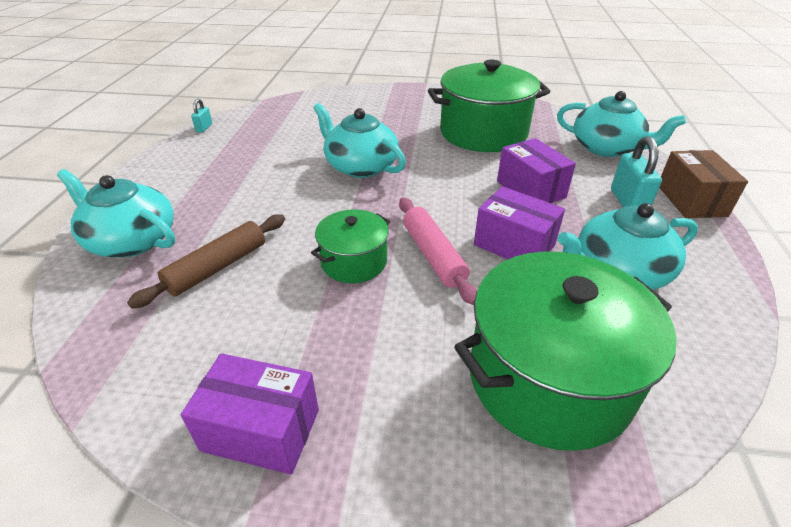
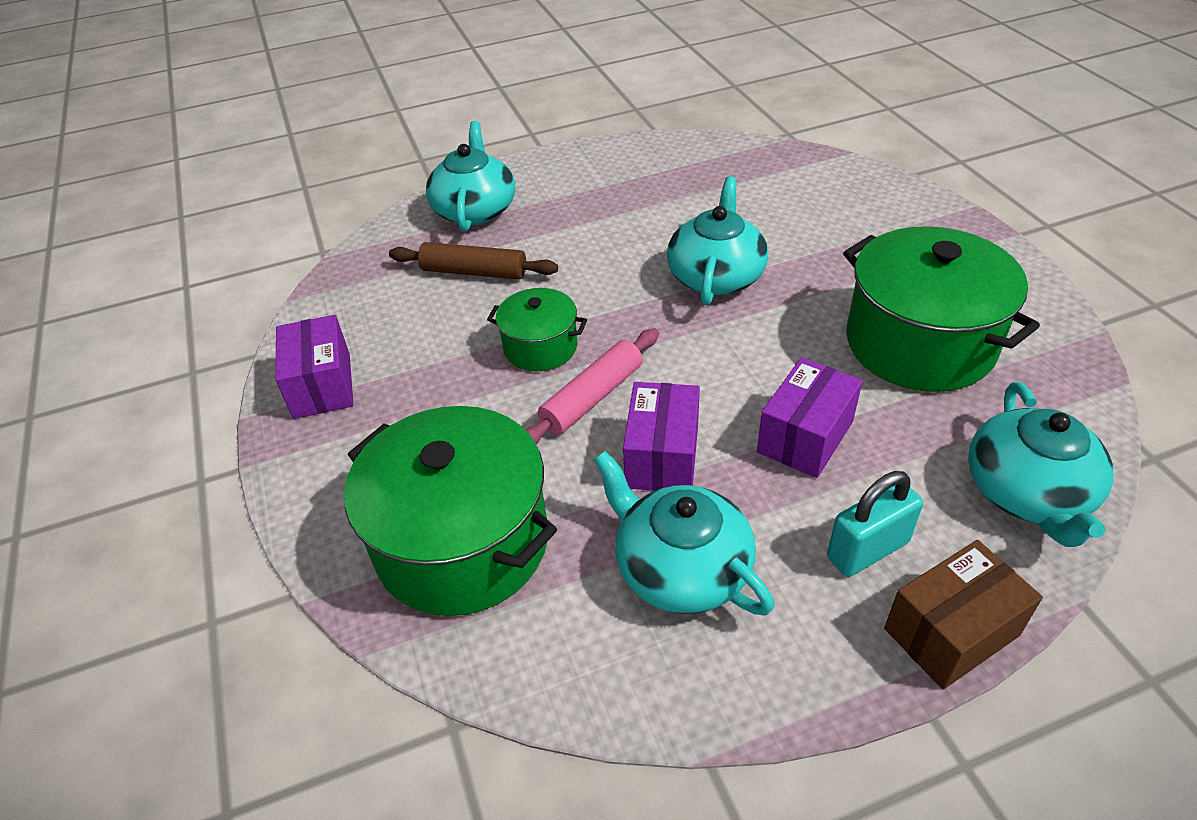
camera: 65 degrees right, 5 degrees up
(204, 128) = (684, 140): turquoise padlock -> none

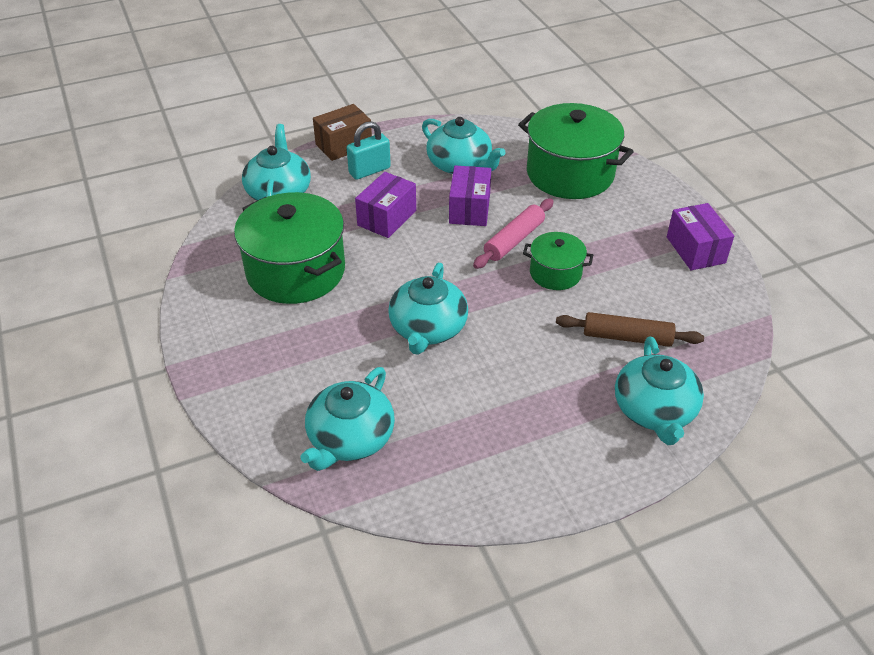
camera: 175 degrees right, 0 degrees up
(783, 182) = (350, 438): none -> turquoise teapot

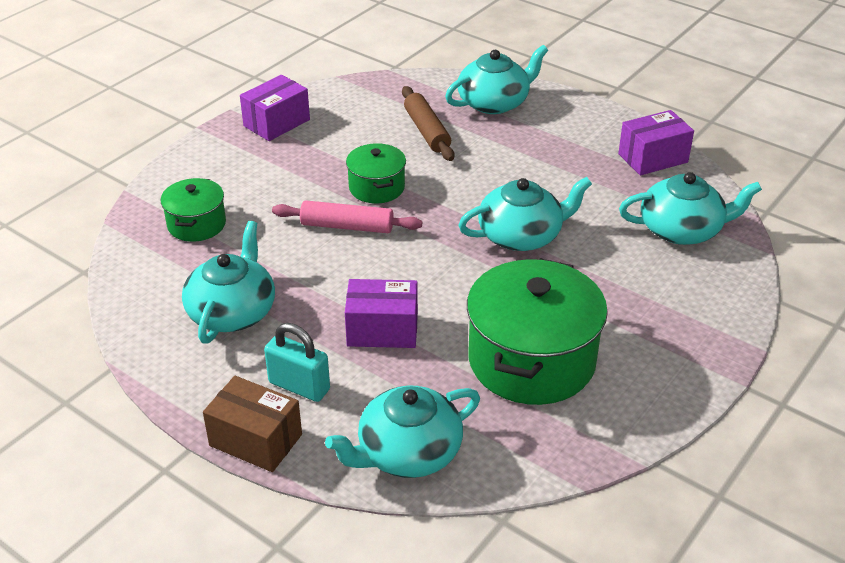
camera: 120 degrees left, 5 degrees down
(469, 209) = (317, 273): purple box -> purple box (653, 158)
(570, 173) = (196, 224): green pot -> green pot, size x0.53

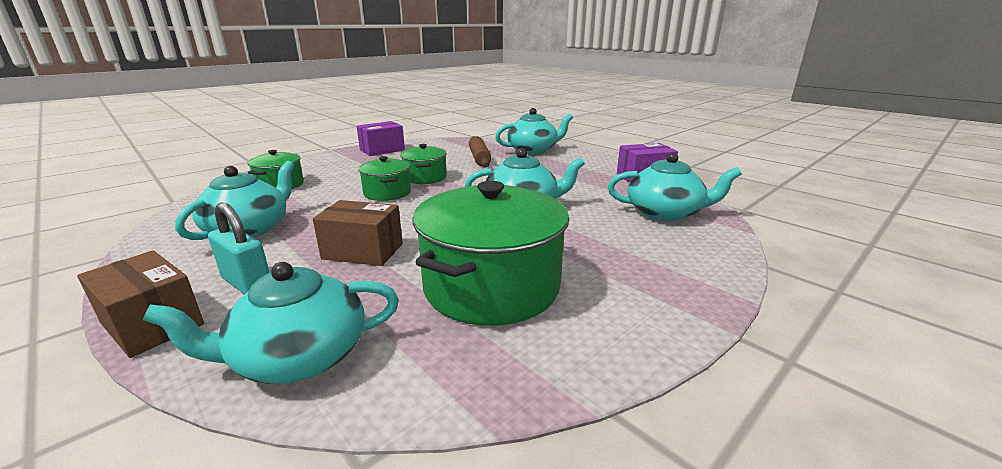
camera: 10 degrees right, 15 degrees down
(347, 226) = (387, 193): pink rolling pin -> green pot
(382, 330) = (363, 251): purple box -> brown box

